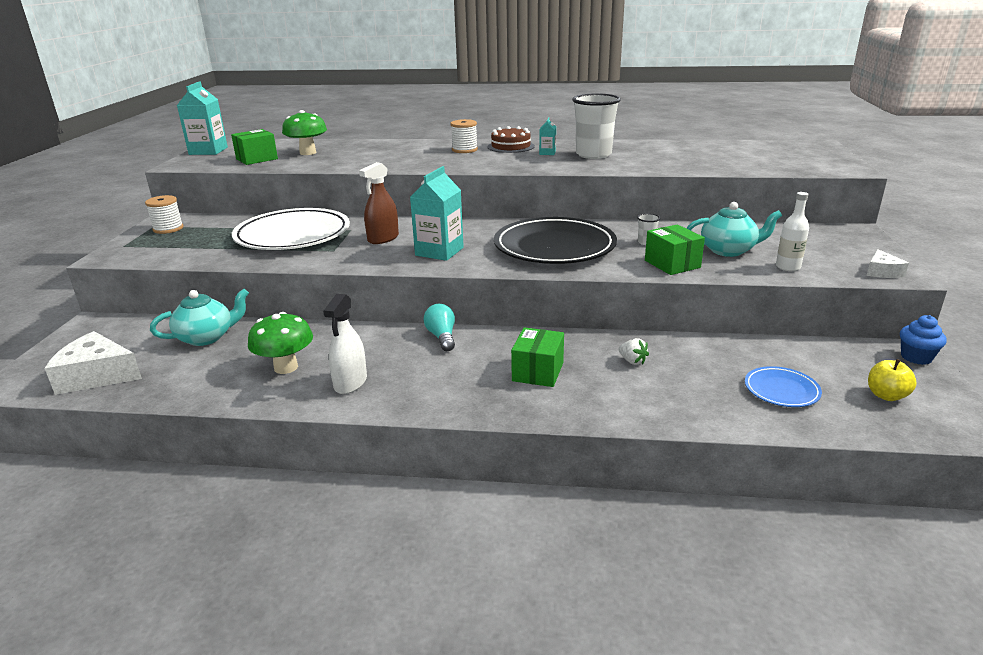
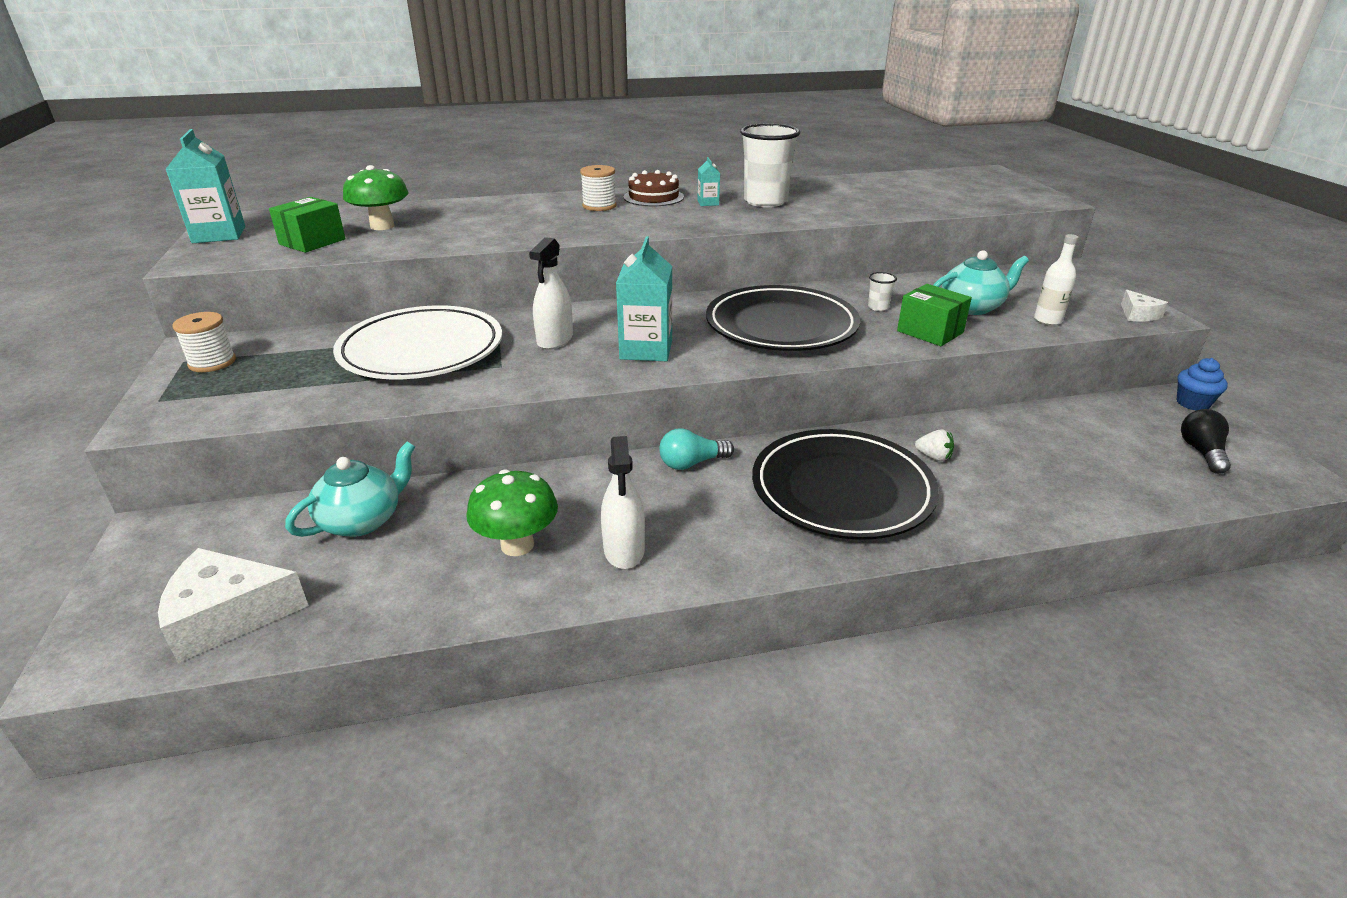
camera: 20 degrees left, 5 degrees up
(383, 238) = (555, 340): brown spray bottle -> white spray bottle
(442, 337) = (692, 463): turquoise light bulb -> turquoise light bulb turned 75 degrees counterclockwise
(538, 372) = (842, 490): green box -> black plate
(781, 390) = (1106, 464): blue plate -> none
(886, 395) = (1201, 452): yellow apple -> black light bulb

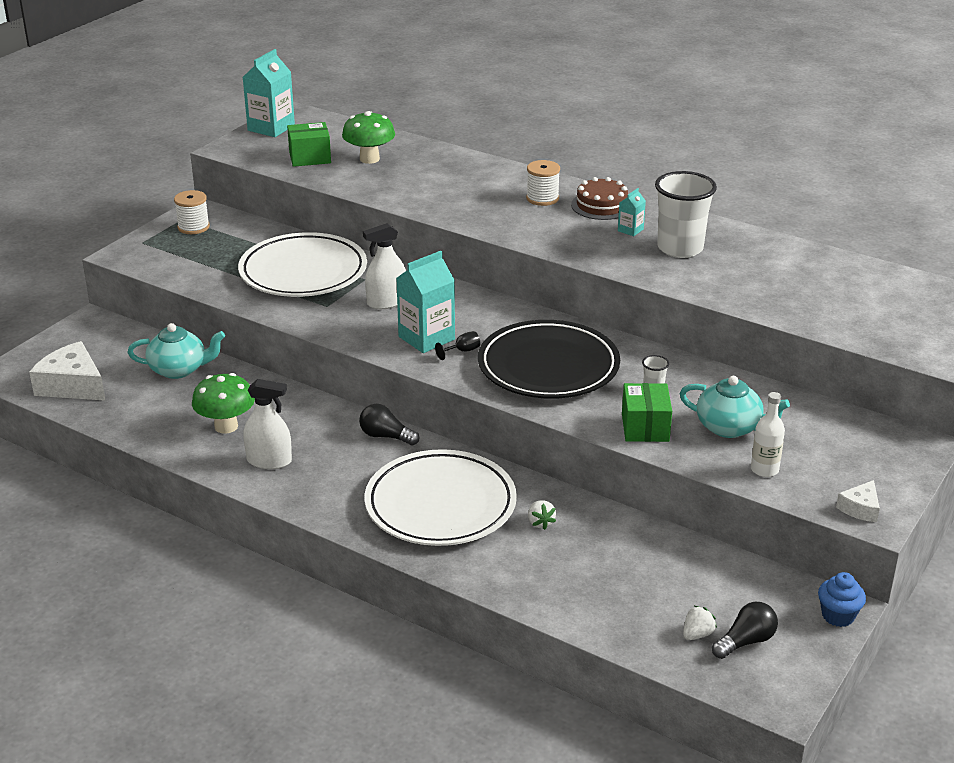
camera: 45 degrees right, 0 degrees up
(624, 550) = (269, 461): white spray bottle -> white spray bottle turned 120 degrees counterclockwise
(692, 463) = (386, 436): turquoise light bulb -> black light bulb
(695, 345) = (462, 351): none -> black goblet
(842, 490) = (440, 504): black plate -> white plate
(1175, 467) = (697, 634): none -> white strawberry

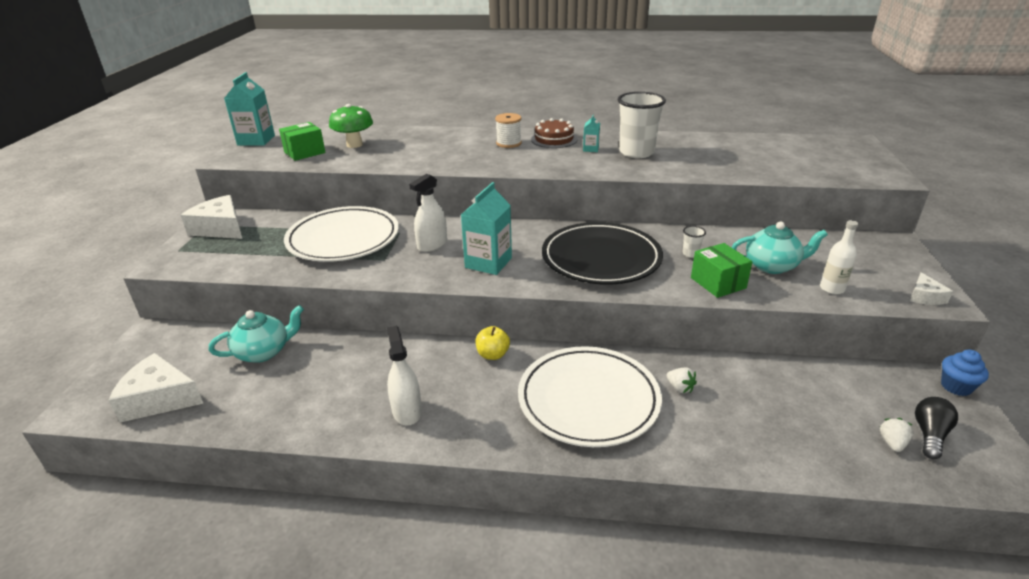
camera: 25 degrees left, 0 degrees up
(193, 227) = (220, 228): white spool -> white cheese
(226, 426) = (343, 391): green mushroom -> none
(269, 461) = (407, 411): white spray bottle -> white spray bottle turned 90 degrees counterclockwise
(386, 436) = (493, 355): black light bulb -> yellow apple
(462, 351) = (526, 265): black goblet -> none

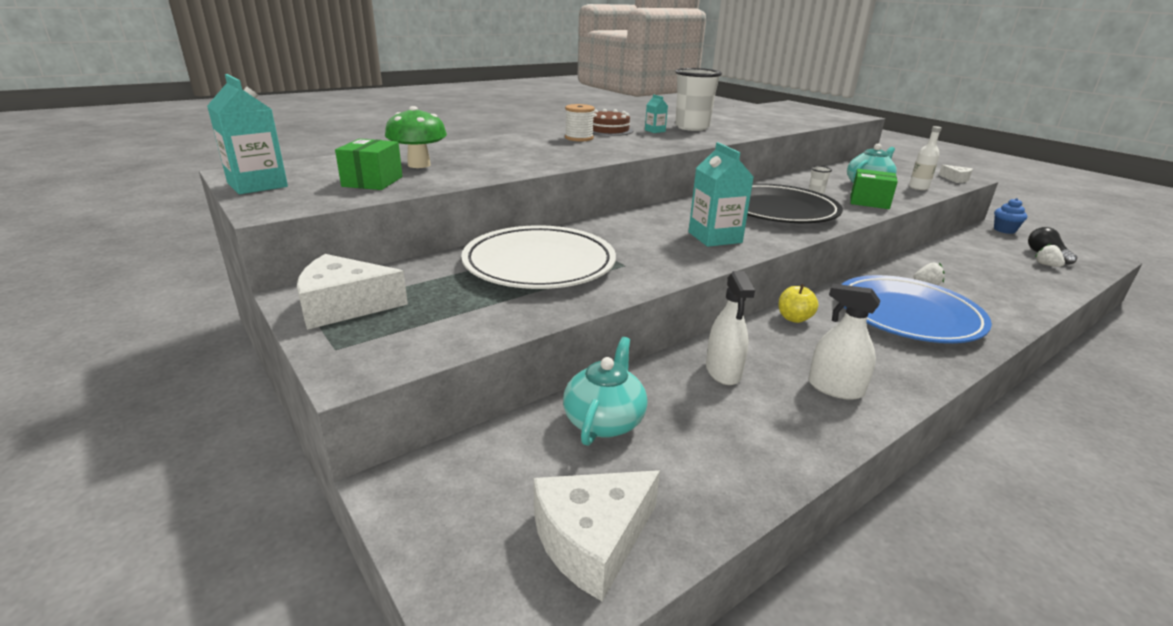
camera: 45 degrees left, 5 degrees down
(432, 244) = (637, 241): white spray bottle -> white spray bottle (723, 371)
(588, 400) = (907, 315): white plate -> blue plate

